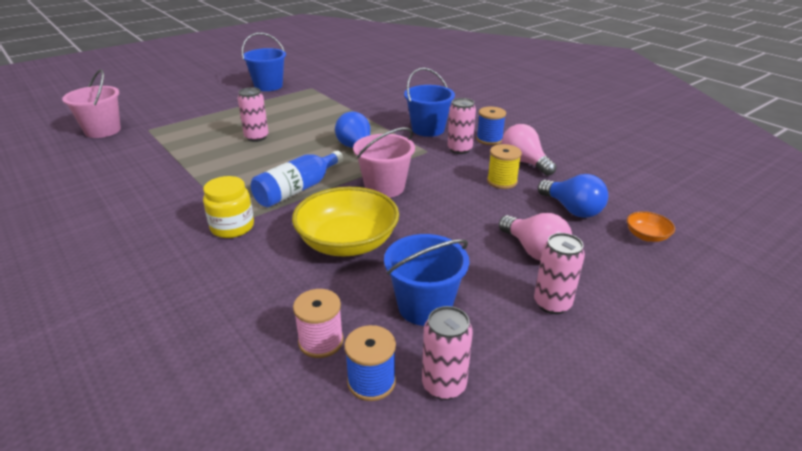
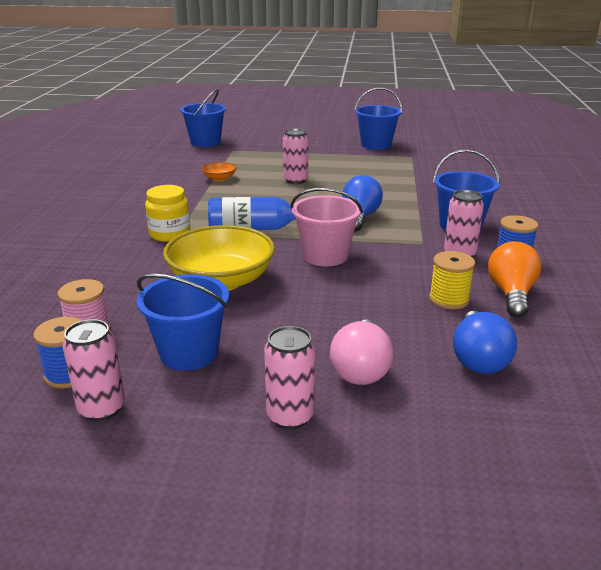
camera: 45 degrees right, 5 degrees down
(103, 130) = (205, 142): pink bucket -> blue bucket
(524, 162) = (511, 294): pink light bulb -> orange light bulb
(646, 236) = (521, 429): orange bowl -> orange bowl (219, 178)

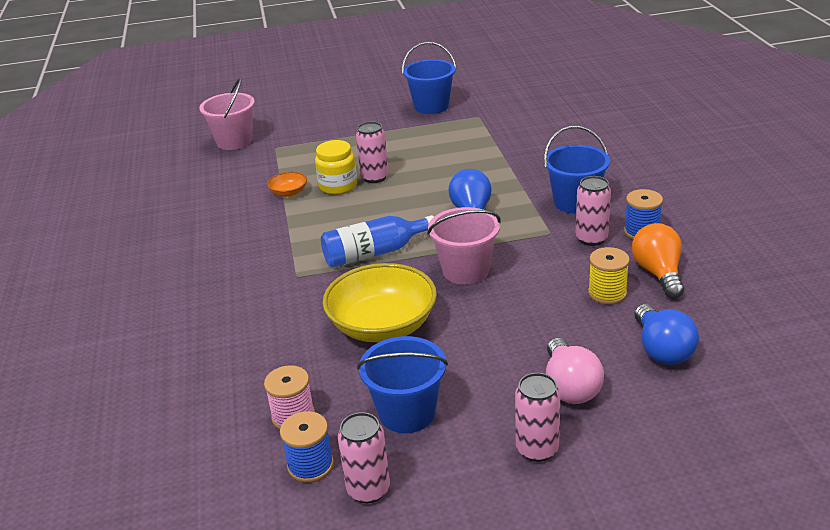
camera: 15 degrees left, 5 degrees up
(170, 234) = (288, 281): yellow jar -> yellow jar (338, 186)
(205, 142) = (234, 141): blue bucket -> pink bucket

